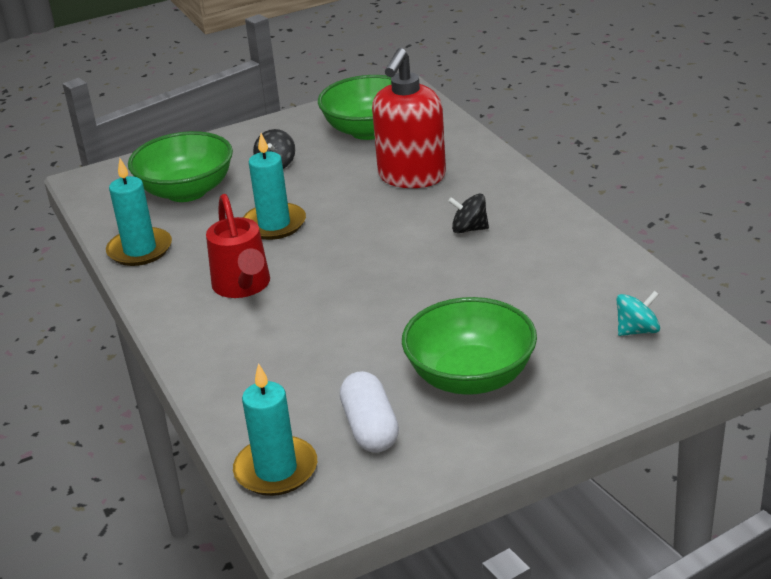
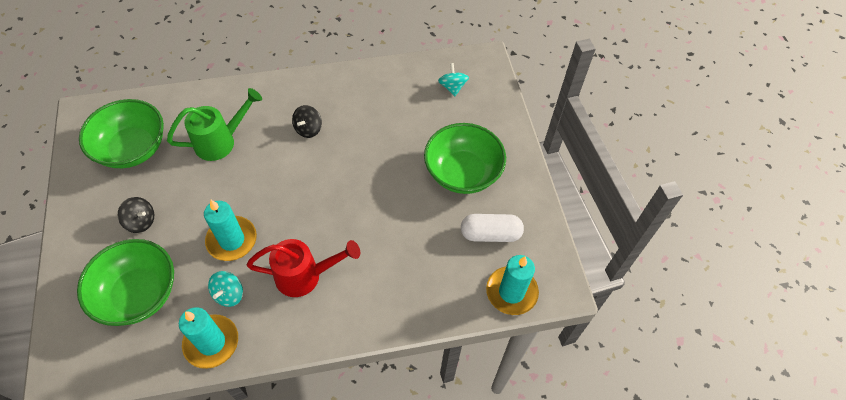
camera: 80 degrees left, 25 degrees up
(202, 243) = (229, 294): none -> turquoise spinning top
(411, 177) = (221, 141): red soap dispenser -> green watering can

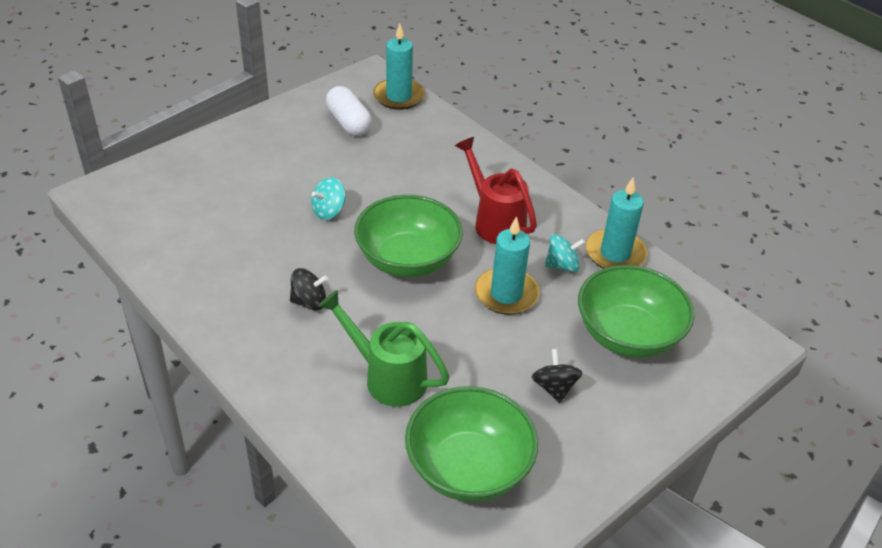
camera: 120 degrees left, 15 degrees down
(452, 87) = (160, 204): turquoise spinning top -> turquoise spinning top (329, 211)
(462, 173) = (287, 160): green bowl -> green bowl (407, 260)

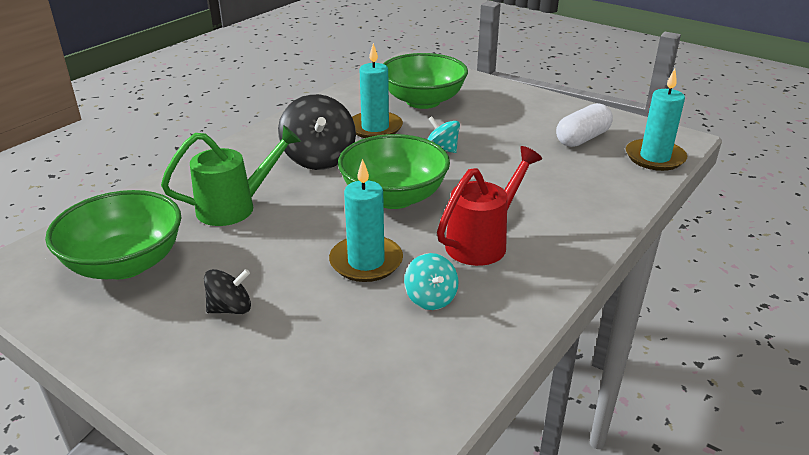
camera: 80 degrees right, 10 degrees down
(309, 302) = (319, 158): black spinning top -> black spinning top, size x1.80
(387, 377) = (235, 207): green watering can -> green watering can turned 45 degrees clockwise
(615, 253) = (475, 342): turquoise candle -> turquoise candle (375, 128)
(627, 335) = (325, 363): green bowl -> green bowl (423, 101)

